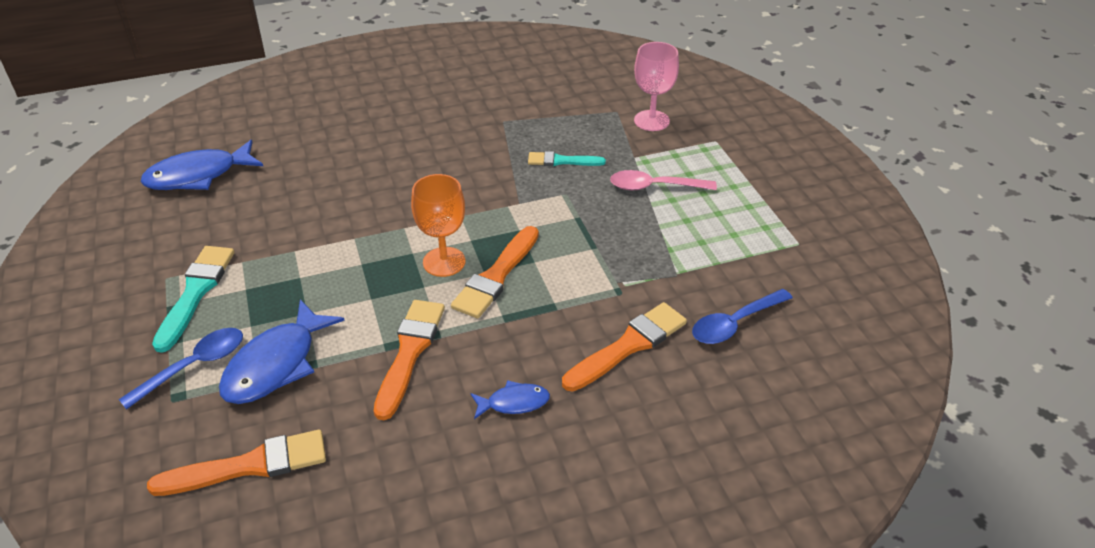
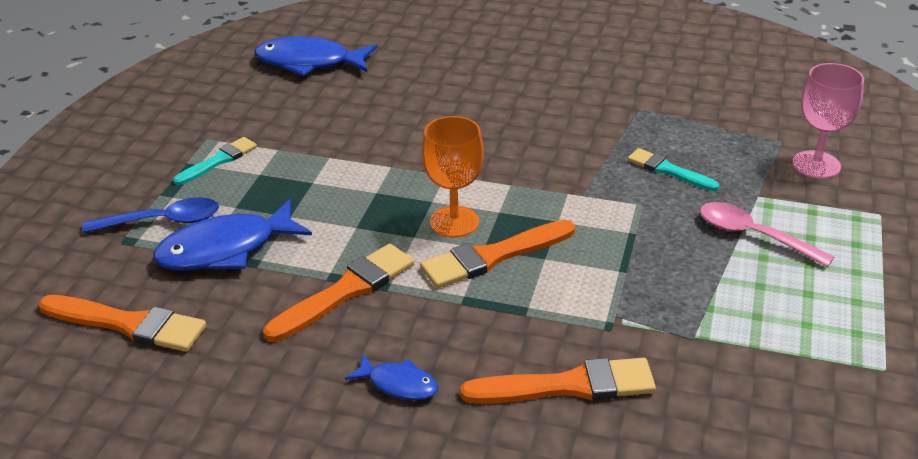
camera: 35 degrees right, 5 degrees down
(195, 293) = (218, 161): turquoise brush -> turquoise brush, size x0.63
(735, 324) = (715, 420): blue spoon -> none

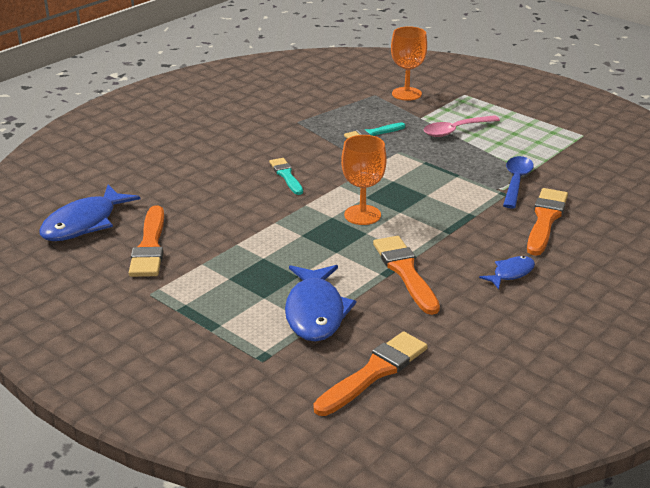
camera: 65 degrees left, 5 degrees down
(162, 221) = (251, 335): blue spoon -> blue spoon (516, 182)
(218, 161) = (189, 294): turquoise brush -> turquoise brush (286, 175)
(493, 256) = (410, 211): orange brush -> orange brush (150, 246)
(816, 165) = (406, 94): pink goblet -> orange goblet

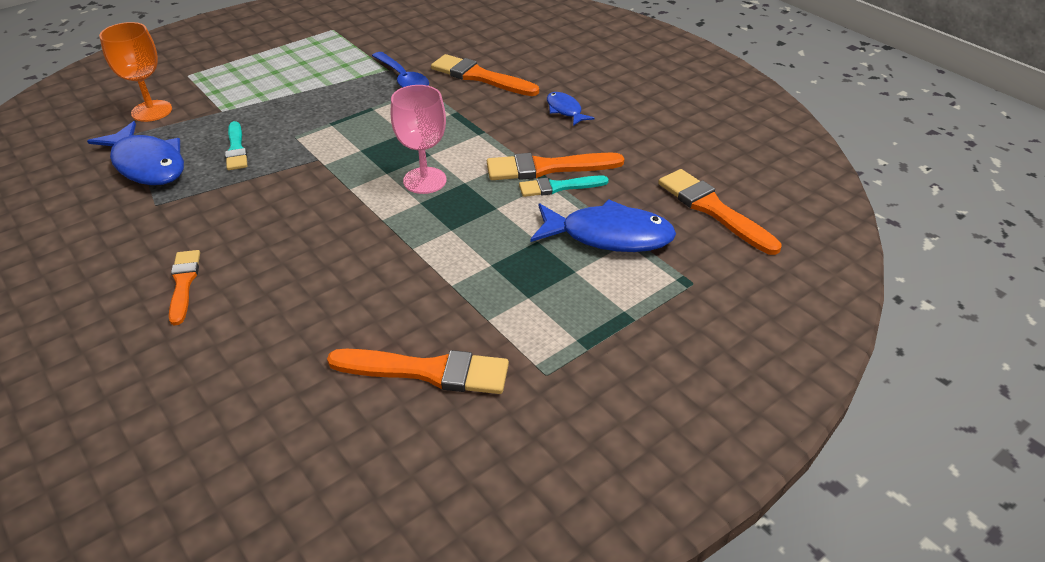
camera: 80 degrees left, 10 degrees up
(84, 223) = (330, 451): blue fish -> blue fish (147, 164)
(220, 149) = (183, 283): none -> orange brush
(286, 175) = (300, 228): turquoise brush -> turquoise brush (559, 187)
(362, 215) = (424, 180): orange goblet -> pink goblet
(455, 130) = (271, 94): pink spoon -> none
(516, 182) = (403, 79): blue spoon -> blue spoon turned 150 degrees counterclockwise

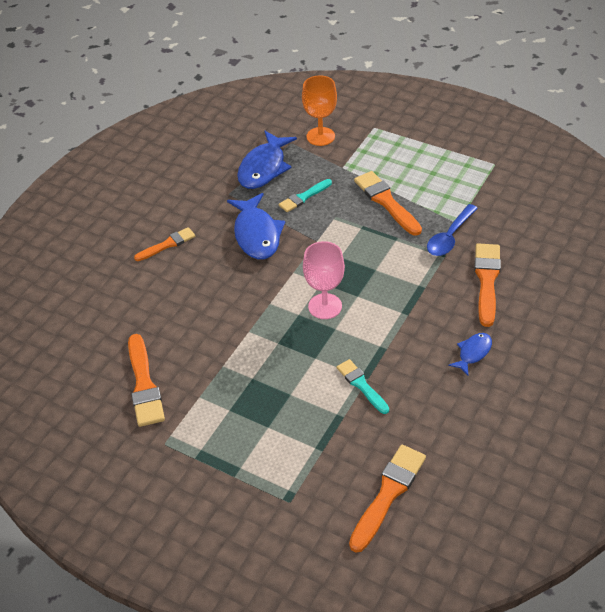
camera: 70 degrees right, 5 degrees up
(547, 168) = (382, 370): orange brush -> orange brush (386, 202)
(609, 236) = (318, 435): blue fish -> blue fish (257, 234)

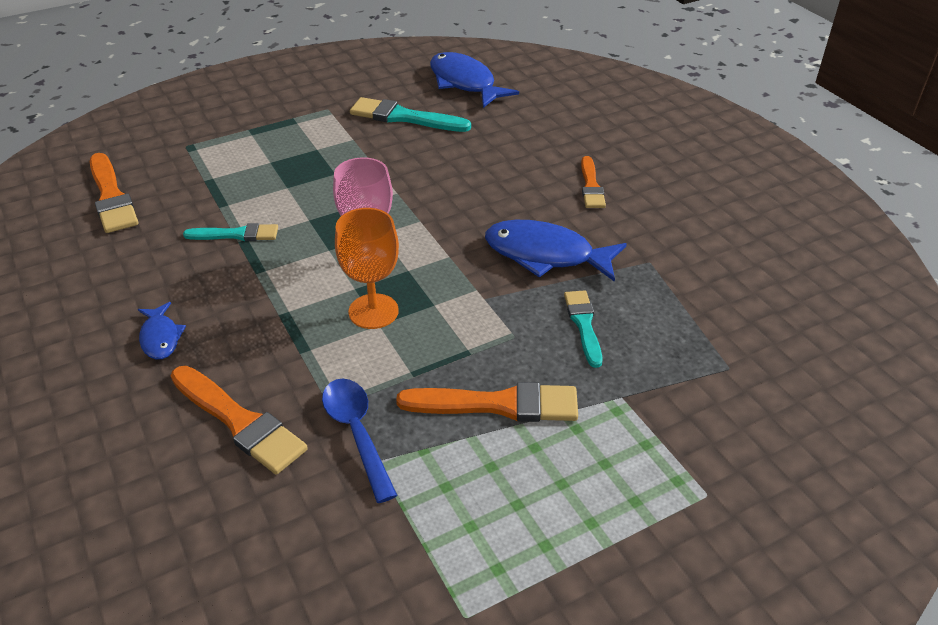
camera: 120 degrees right, 5 degrees down
(144, 385) = (404, 117): orange brush -> turquoise brush
(264, 168) = (683, 314): blue fish -> blue fish (464, 83)
(320, 136) = (724, 409): orange goblet -> orange goblet (373, 311)

